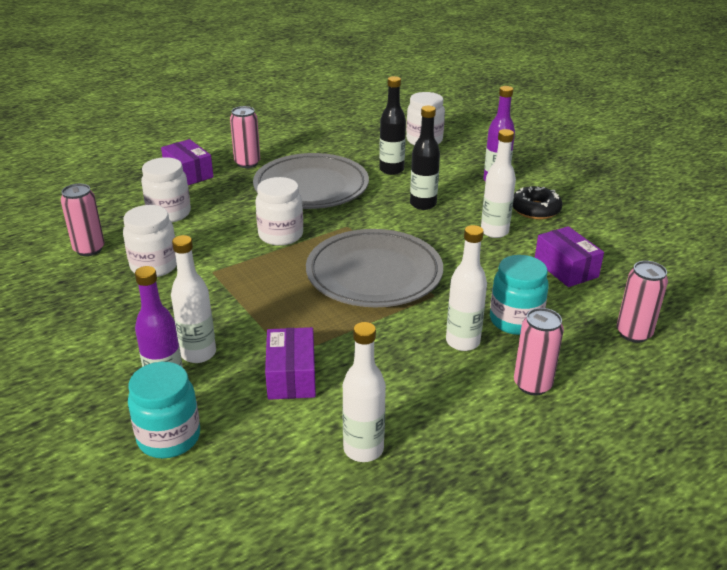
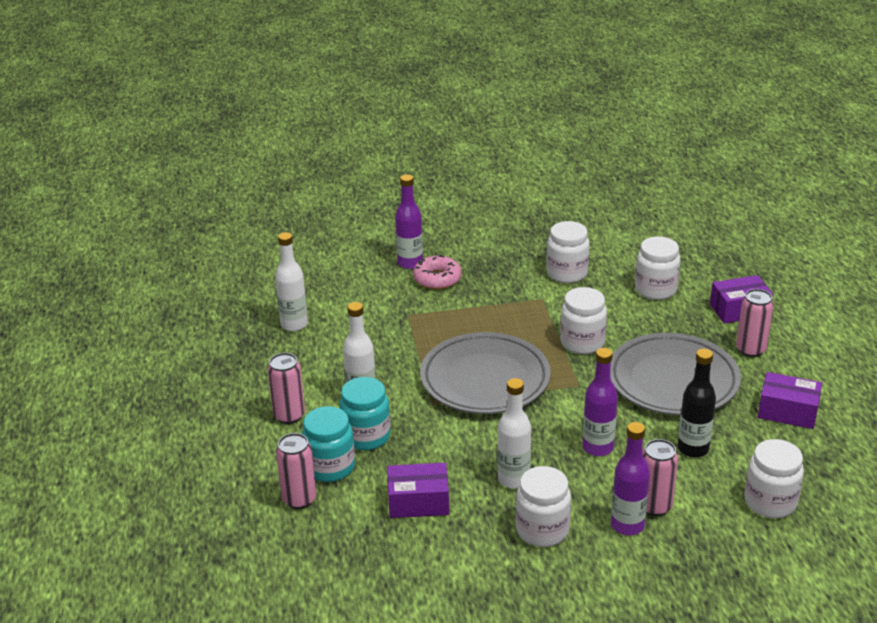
camera: 115 degrees right, 0 degrees up
(89, 249) = (611, 247): pink can -> pink can (654, 506)
(169, 438) = (363, 259): turquoise jar -> turquoise jar (330, 467)
(198, 353) = (437, 279): white bottle -> pink donut
(291, 376) = (384, 311): purple box -> purple box (787, 412)
(423, 204) = (598, 447): black bottle -> purple bottle
(535, 209) = (542, 530): black donut -> white jar

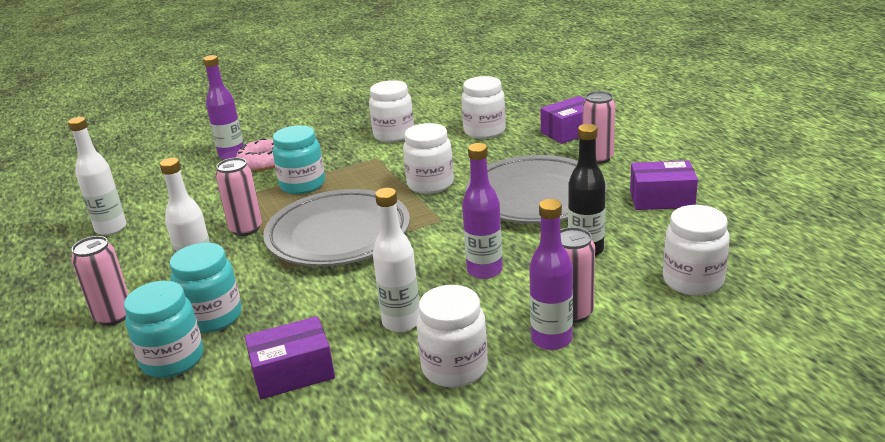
camera: 15 degrees left, 5 degrees down
(299, 499) = (136, 405): pink can -> pink can (246, 229)
(467, 315) = (302, 185): none -> turquoise jar

